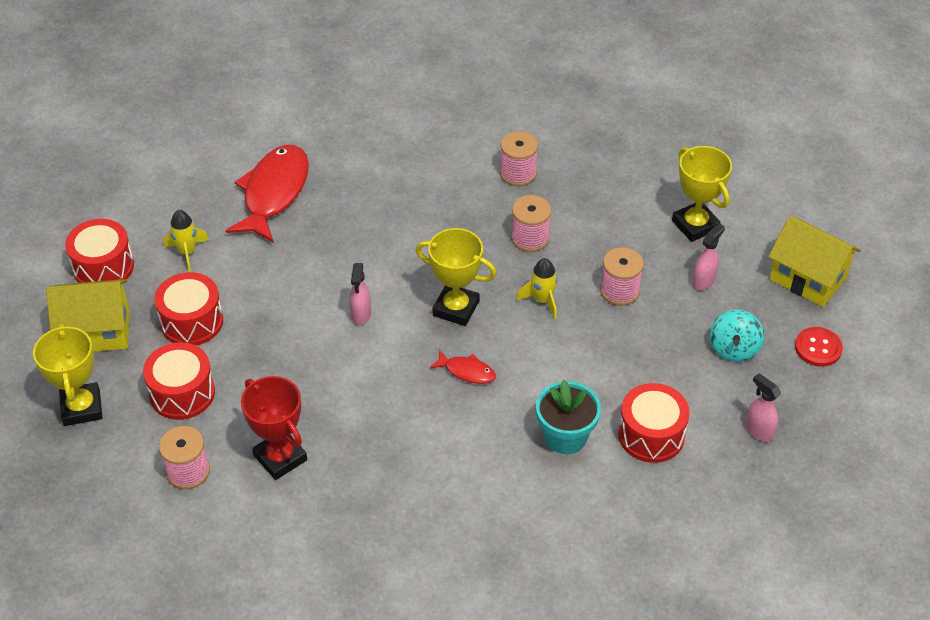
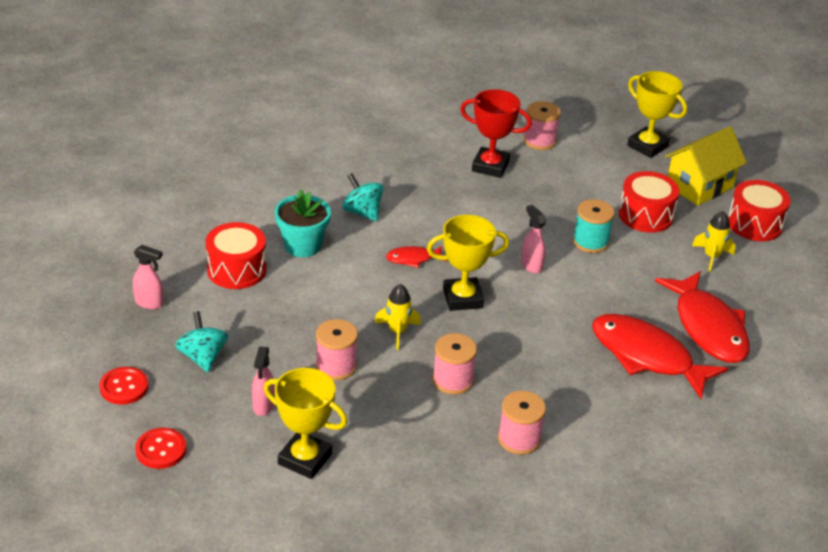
camera: 145 degrees right, 10 degrees down
(182, 393) = (596, 175): red drum -> none
(278, 316) = (590, 242): none -> turquoise spool
(352, 192) = (646, 356): none -> red fish
(472, 454) = (362, 212): none -> turquoise spinning top
(807, 278) = (161, 450): yellow house -> red button

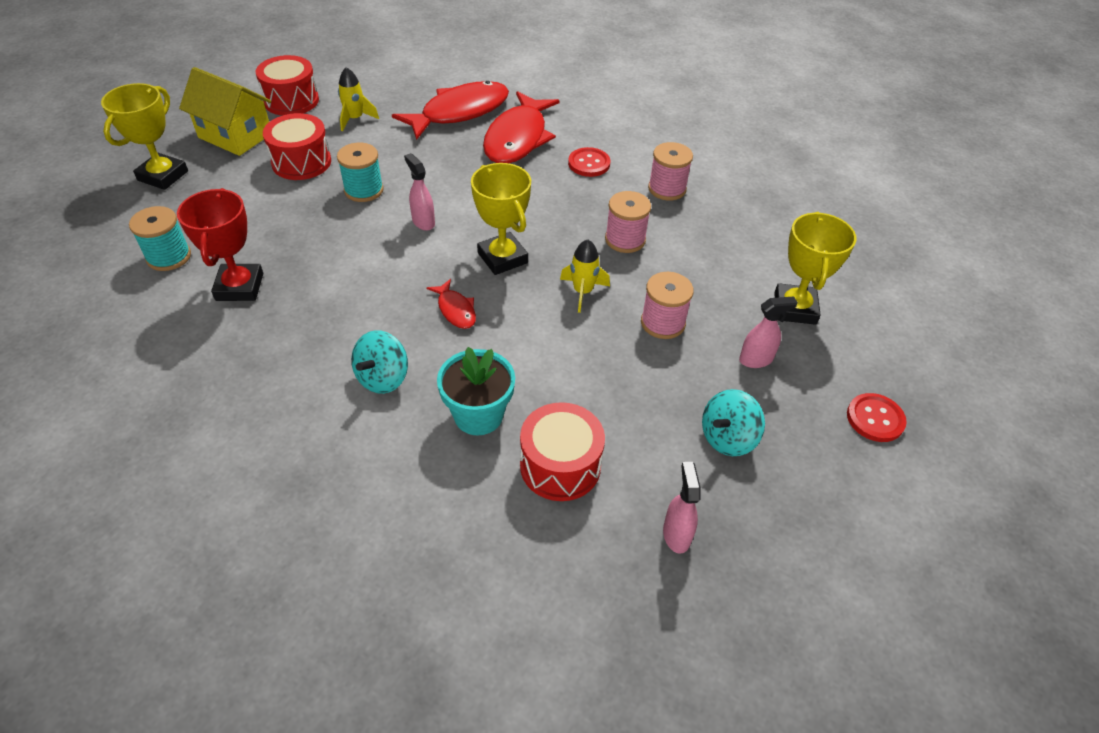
camera: 110 degrees left, 10 degrees up
(124, 387) = (824, 493): red button -> red button (589, 164)
(531, 265) = (423, 222): pink spray bottle -> pink spray bottle turned 105 degrees clockwise
(539, 141) = (169, 257): pink spool -> turquoise spool

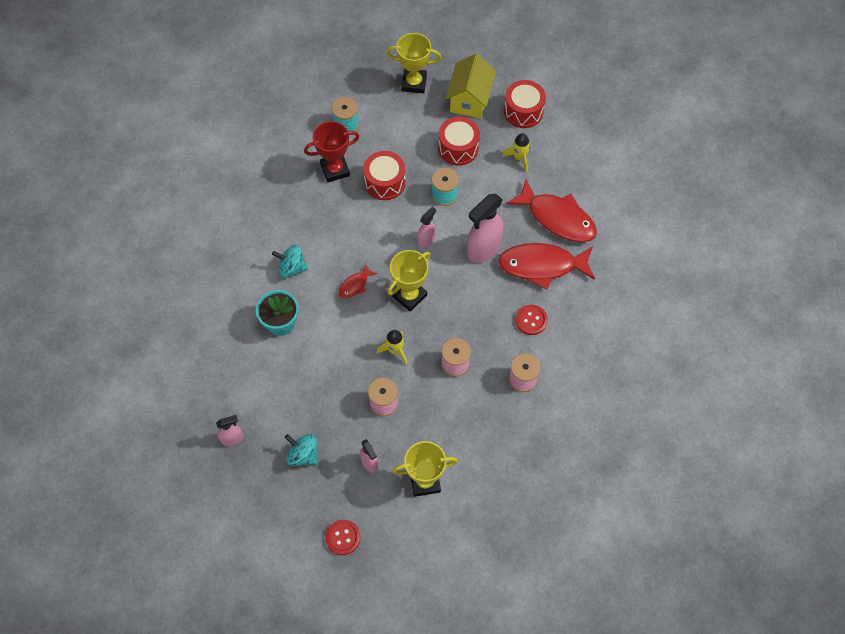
camera: 75 degrees right, 15 degrees up
(468, 177) = (483, 249): none -> pink spray bottle
(560, 465) = (259, 372): red drum -> red drum (385, 182)

